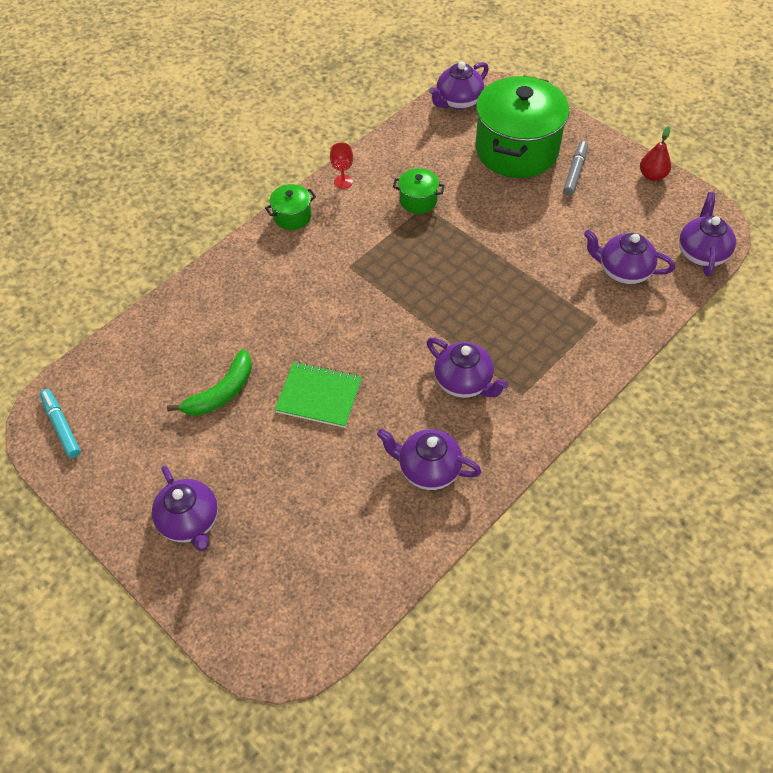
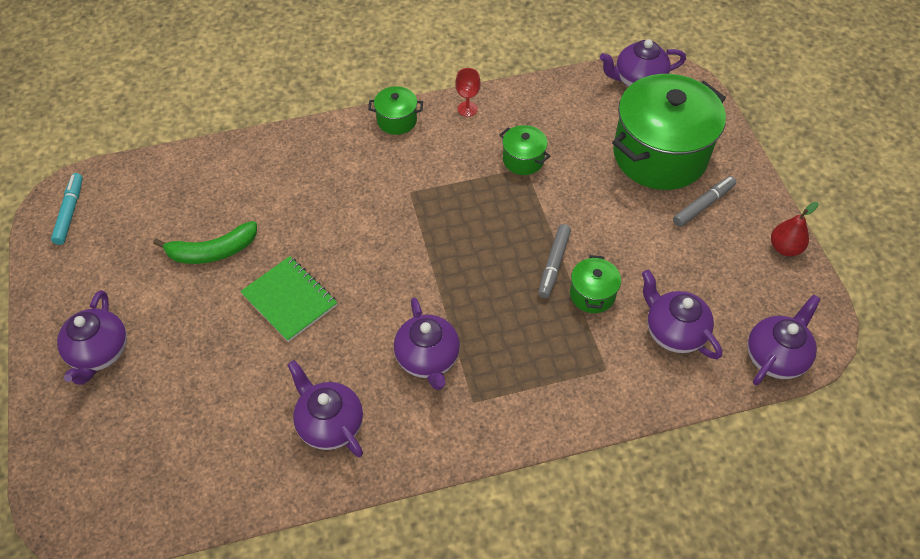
camera: 30 degrees right, 0 degrees up
(502, 266) = (554, 264): none -> grey marker
(547, 274) = (592, 294): none -> green pot

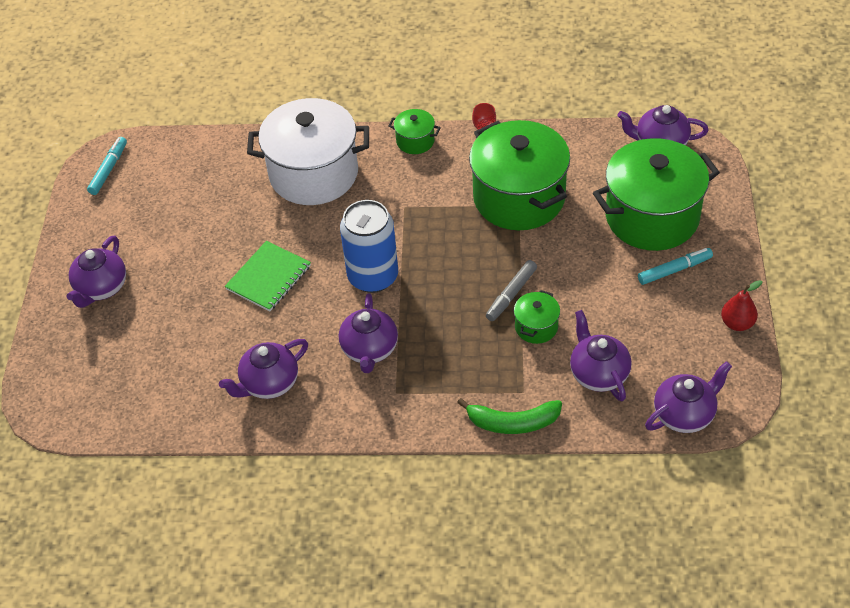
camera: 20 degrees right, 5 degrees down
(212, 251) = (216, 225): green banana -> green banana (512, 422)
(289, 300) = (268, 278): green notebook -> green notebook turned 60 degrees clockwise
(302, 174) = (314, 174): none -> white pot
(329, 424) = (269, 383): purple teapot -> purple teapot turned 105 degrees counterclockwise
(403, 275) = (373, 277): none -> blue can
(523, 160) = (519, 197): green pot -> green pot, size x2.30
(703, 205) = (674, 270): grey marker -> turquoise marker

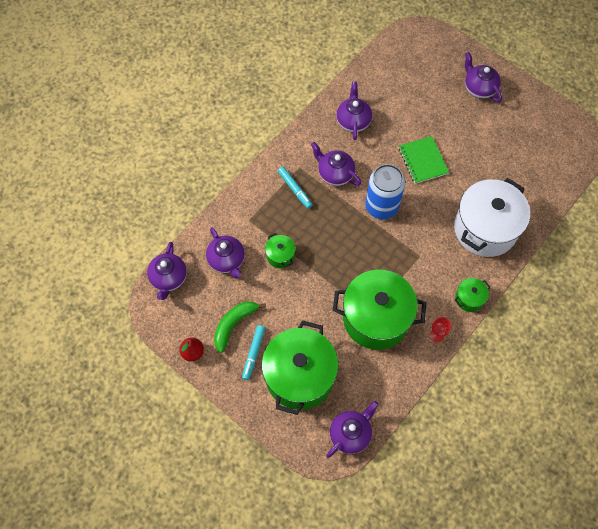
camera: 125 degrees right, 15 degrees up
(108, 169) = (571, 135): turquoise marker -> turquoise marker (295, 189)
(511, 294) = (311, 260): grey marker -> none
(512, 422) = (236, 202): green banana -> green banana (234, 324)
(598, 374) = (227, 260): purple teapot -> purple teapot turned 45 degrees clockwise

